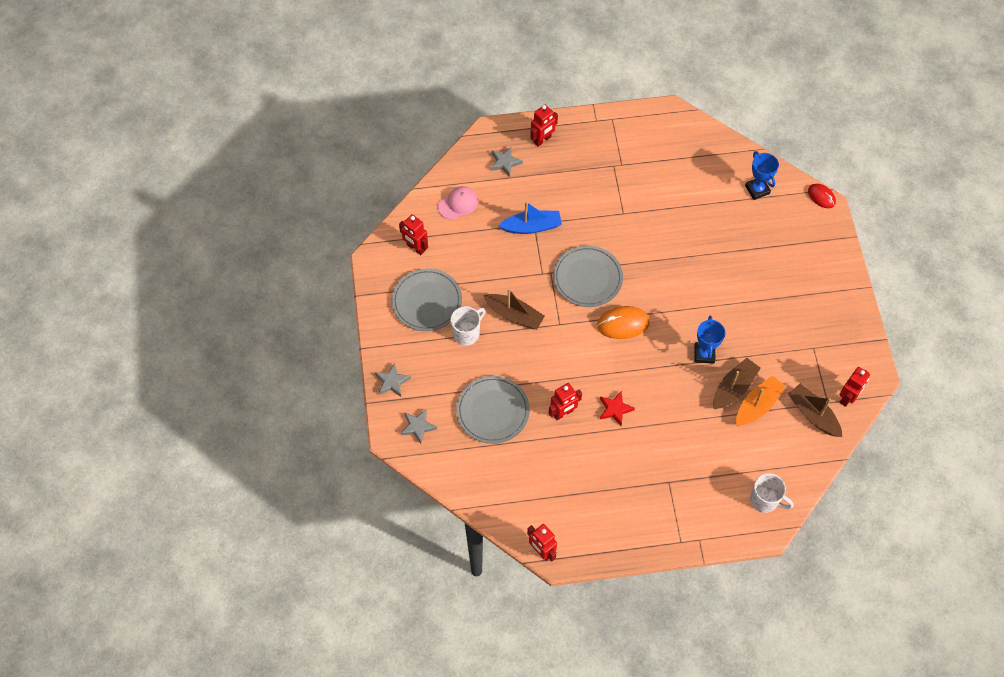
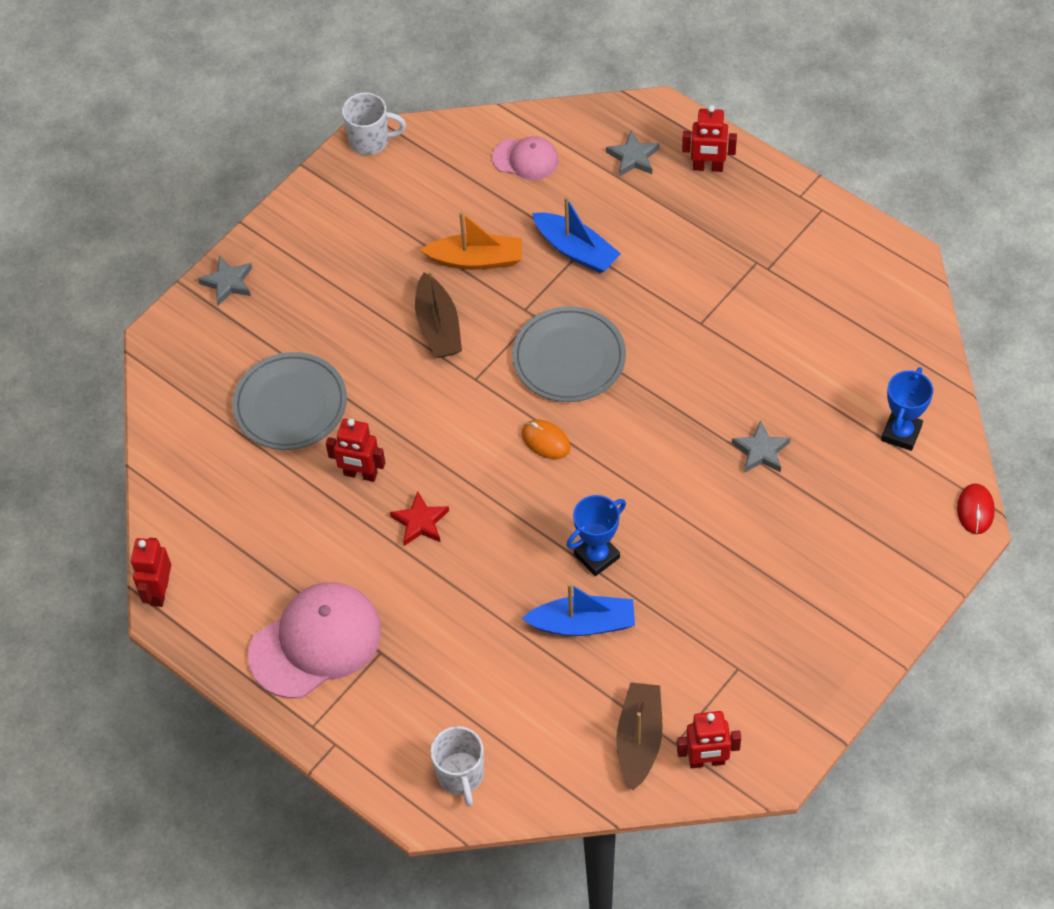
camera: 50 degrees right, 5 degrees down
(415, 248) = (422, 167): red robot -> none
(418, 426) = (197, 350): grey star -> grey star (761, 451)
(427, 301) = (365, 232): grey plate -> none
(467, 333) = (365, 301): white mug -> white mug (370, 141)
(623, 324) = (545, 441): orange mouse -> orange mouse, size x0.64
(637, 505) = (315, 642): none -> pink cap
(734, 388) = (583, 624): brown boat -> blue boat
(757, 405) = (586, 668): orange boat -> orange boat (476, 260)

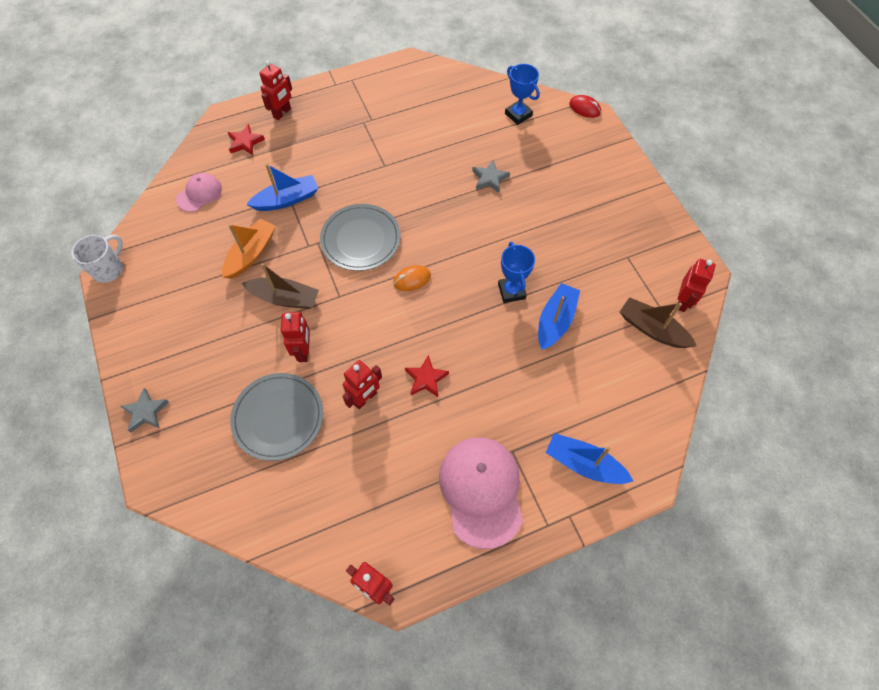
camera: 65 degrees left, 5 degrees up
(383, 383) = (303, 351): none -> red robot
(406, 733) = (584, 464): none -> blue boat
(460, 775) = (632, 444): white mug -> none
(633, 157) = (245, 142): grey star -> red star

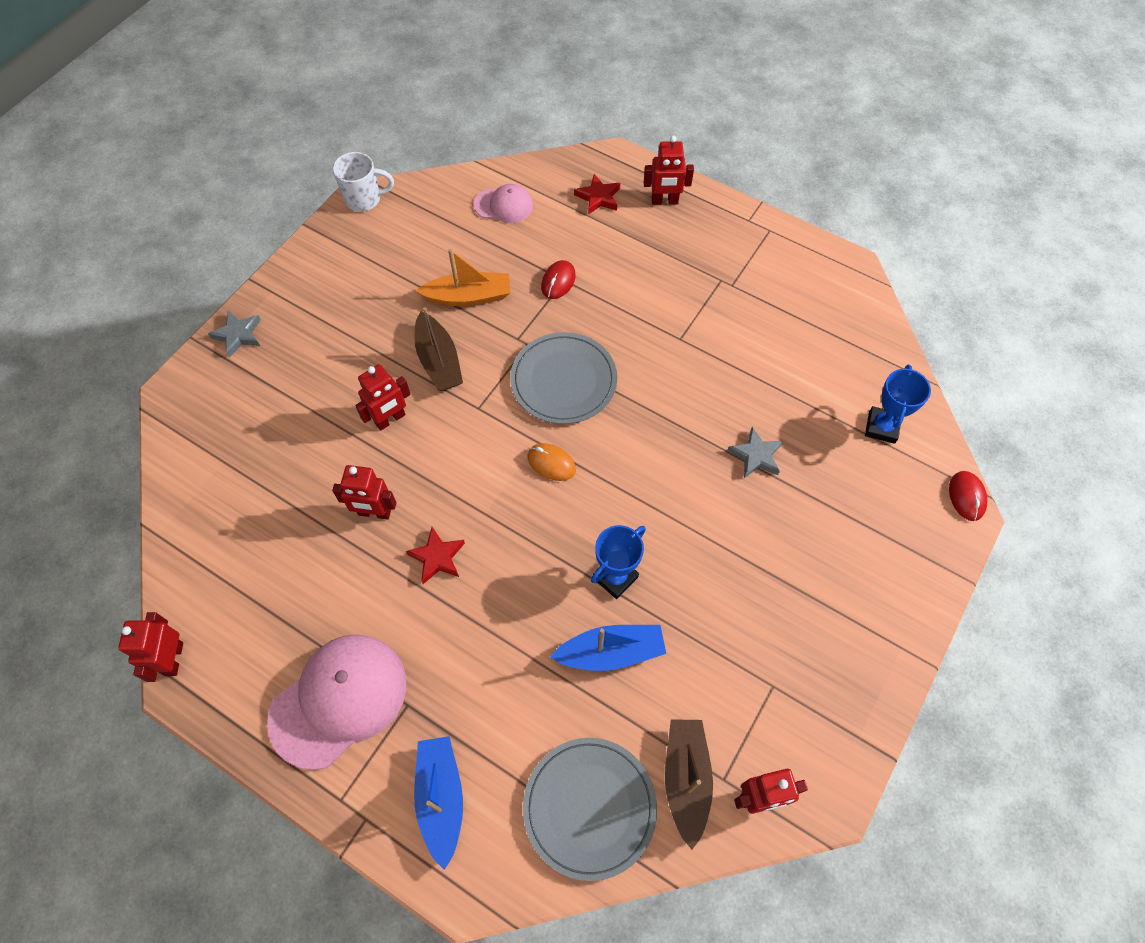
camera: 55 degrees right, 0 degrees up
(278, 417) = (302, 447): grey plate -> grey plate (589, 807)
(287, 200) = (558, 281): blue boat -> red mouse

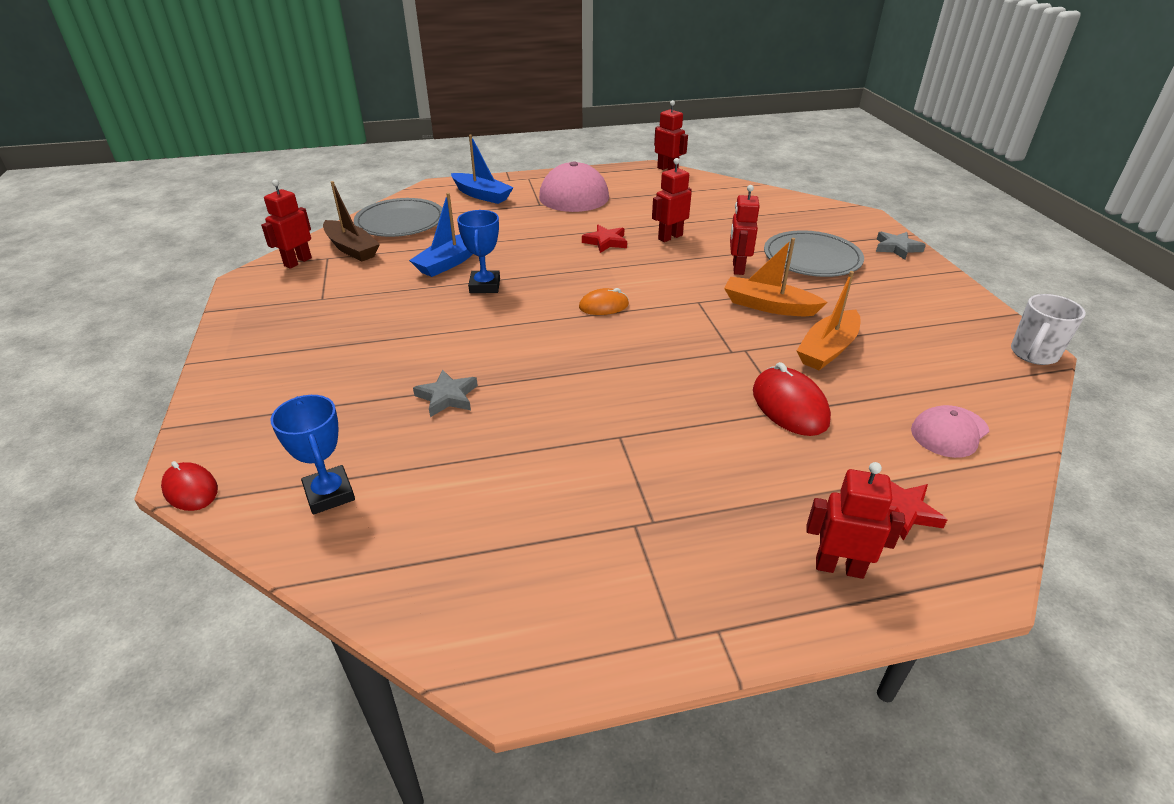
camera: 135 degrees right, 25 degrees down
(439, 361) = (768, 306): brown boat -> orange boat
(558, 281) = (789, 406): red mouse -> red mouse, size x1.57
(563, 380) = (668, 348): grey plate -> grey plate (812, 258)
(664, 201) = (839, 567): red robot -> red robot turned 60 degrees clockwise

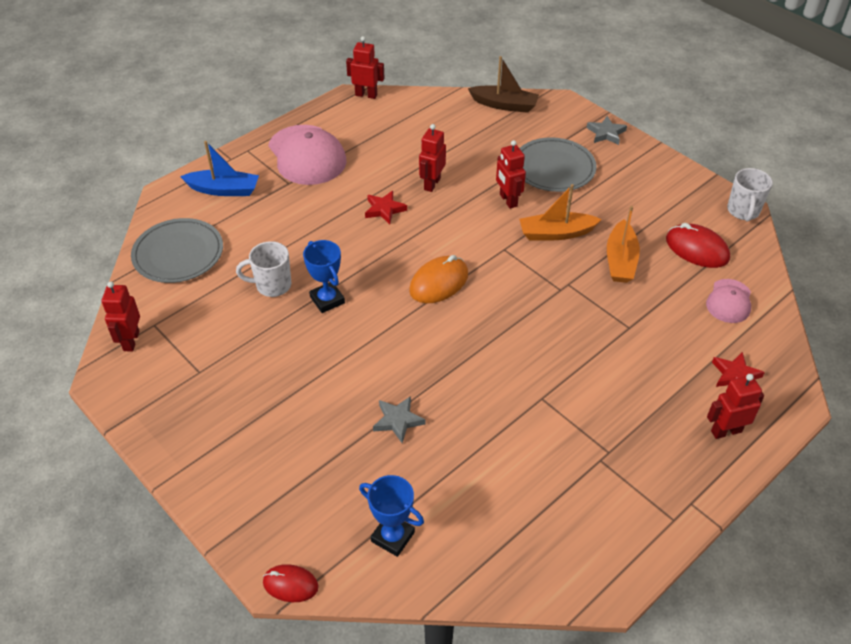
camera: 30 degrees left, 10 degrees up
(351, 249) = (166, 305): brown boat -> brown boat (504, 105)
(449, 262) = (272, 285): blue boat -> white mug
(604, 306) = (439, 282): orange mouse -> orange mouse, size x1.57
(789, 406) = (628, 323): red mouse -> red mouse (697, 249)

